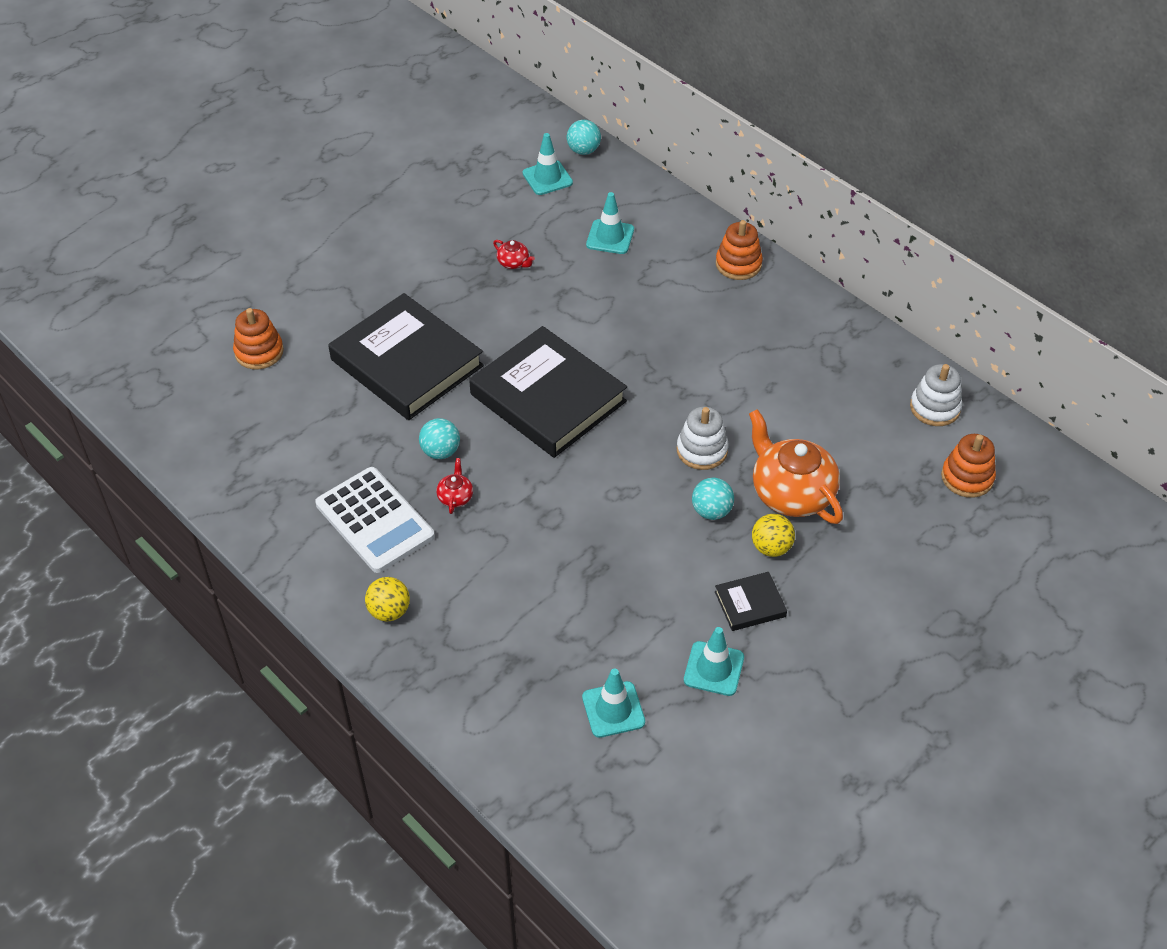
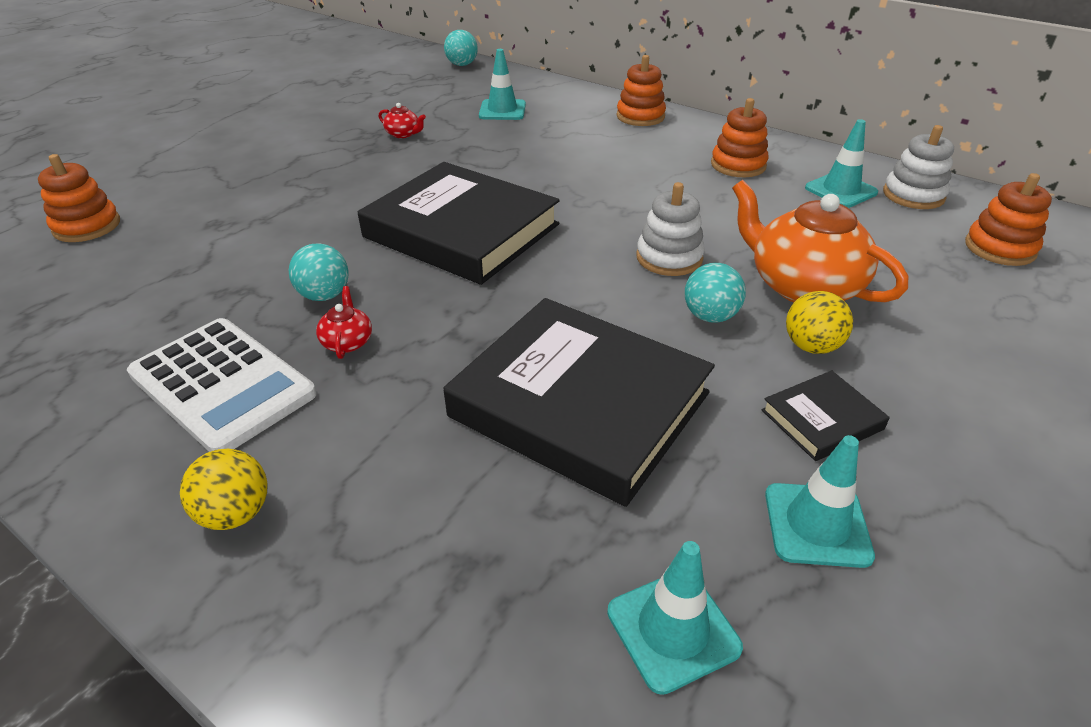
camera: 10 degrees left, 10 degrees down
(407, 363) = (280, 218): black book -> black book (580, 404)
(547, 178) = (430, 81): turquoise traffic cone -> turquoise traffic cone (840, 190)
(801, 348) = (738, 165): none -> orange stacking toy

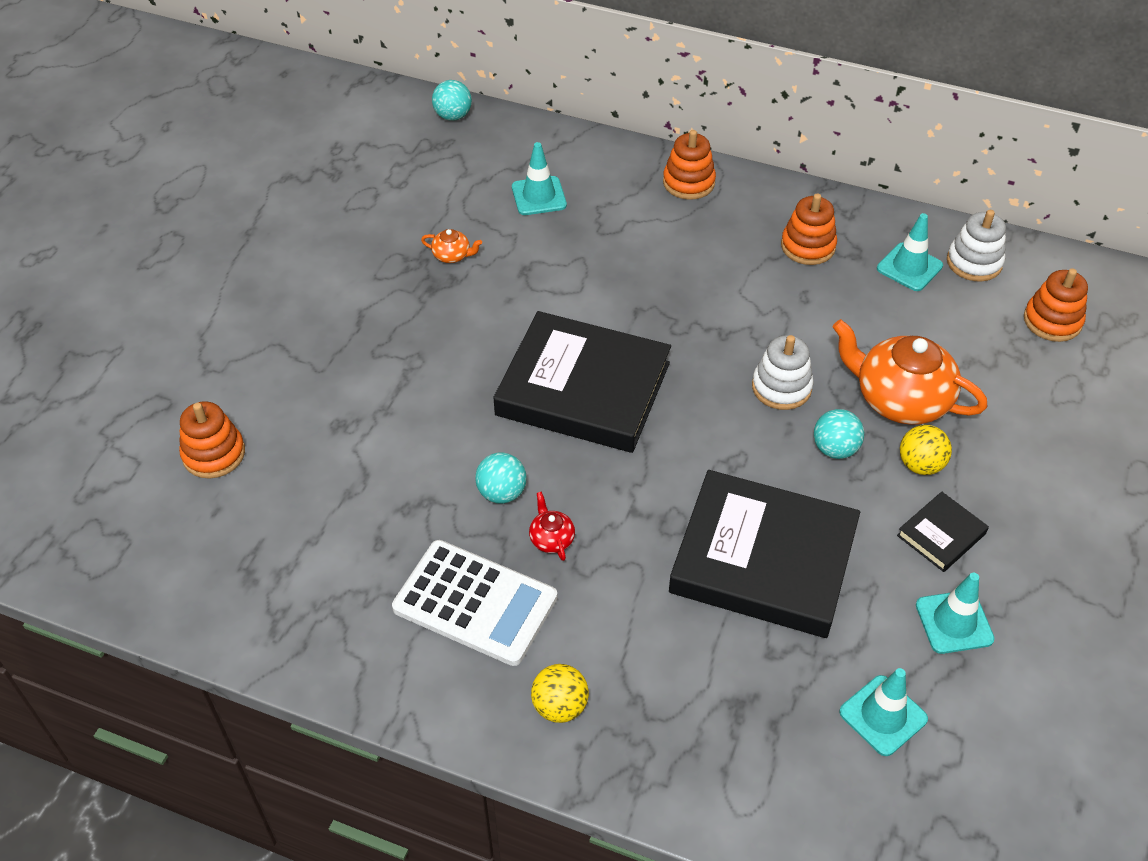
camera: 15 degrees left, 10 degrees up
(403, 134) = (452, 255): red teapot -> orange teapot

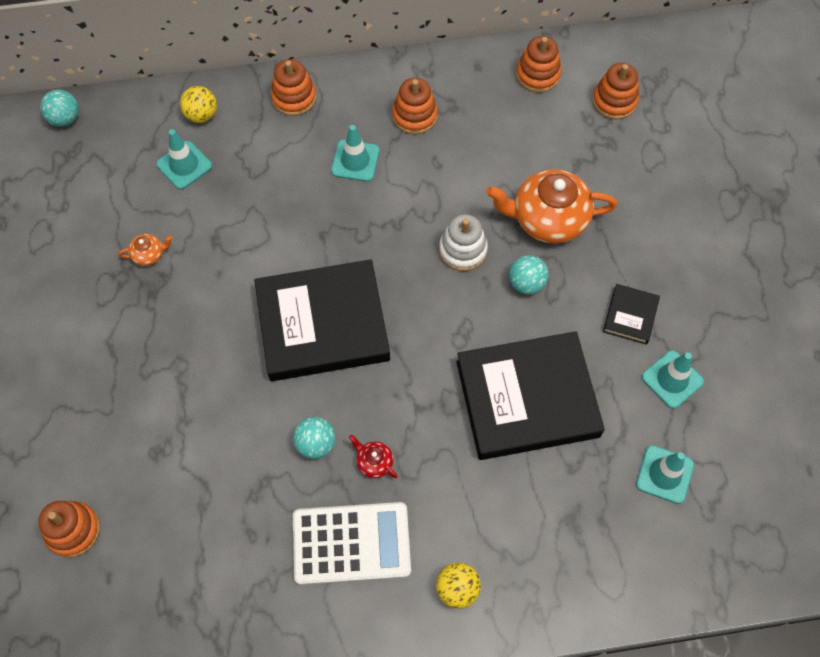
camera: 30 degrees left, 15 degrees up
(909, 267) = (496, 100): turquoise traffic cone -> turquoise traffic cone (355, 161)
(920, 465) = (589, 266): yellow ball -> yellow ball (202, 115)
(974, 262) = (538, 75): white stacking toy -> orange stacking toy

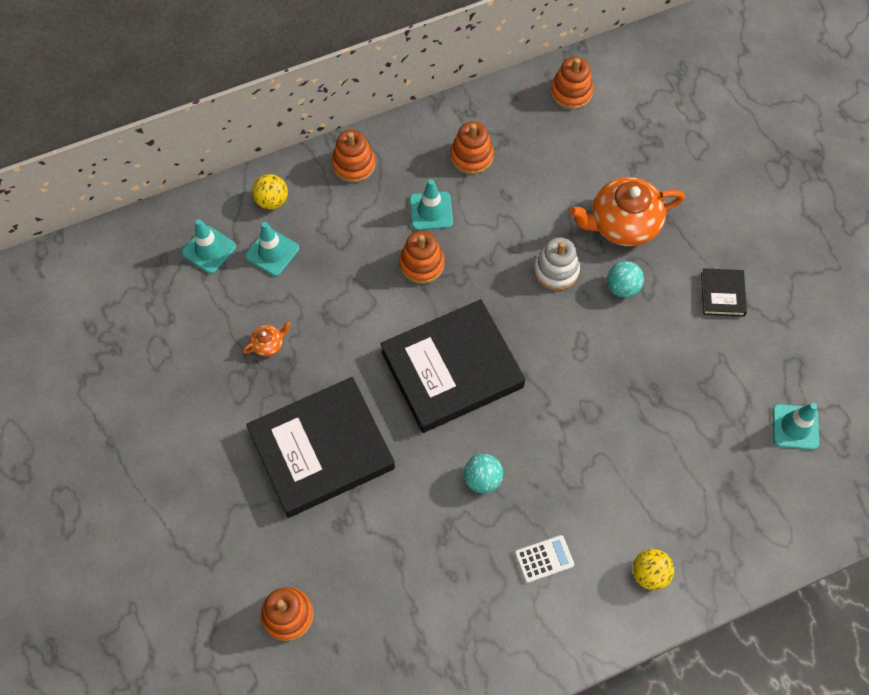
camera: 15 degrees left, 0 degrees up
(65, 118) = (141, 234): turquoise ball -> none
(351, 543) = (544, 559): white calculator -> white calculator, size x0.49
(374, 462) = (540, 481): red teapot -> none
(527, 398) = (656, 390): black book -> black book (321, 449)
(614, 101) = (647, 102): orange stacking toy -> orange stacking toy (421, 264)
(672, 379) = (776, 342): turquoise traffic cone -> turquoise traffic cone (209, 250)

